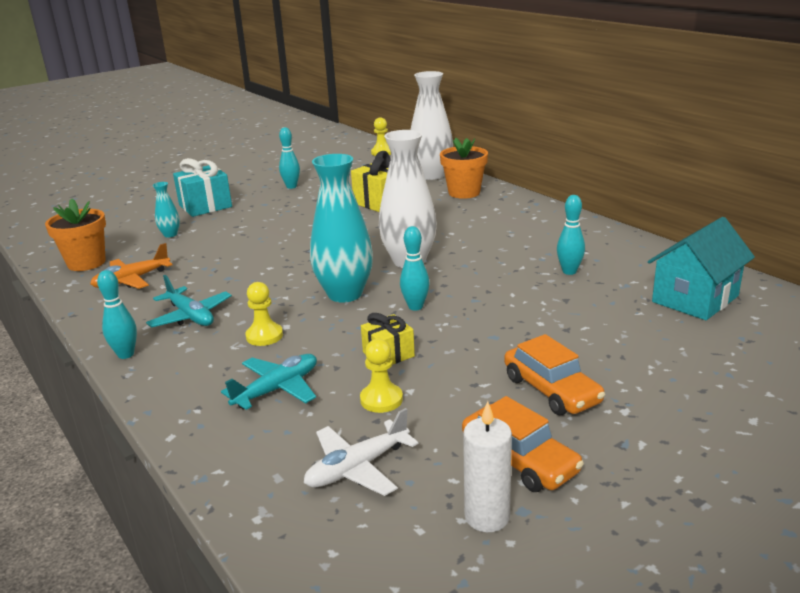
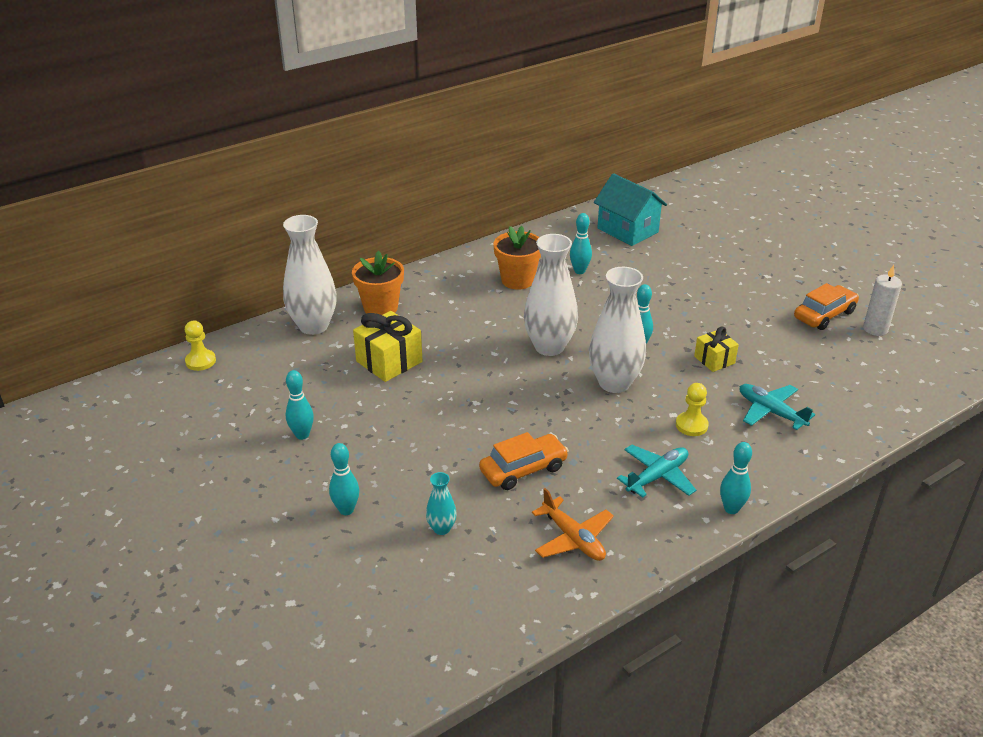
camera: 90 degrees left, 10 degrees up
(86, 263) = (518, 594): orange flower pot -> orange flower pot (517, 280)
(205, 206) = (346, 510): turquoise gift -> turquoise bowling pin
(345, 294) = (614, 383): turquoise vase -> white vase
(357, 468) = (849, 372): white plane -> none
(381, 399) = (774, 363): yellow pawn -> none
(551, 390) = (750, 297): orange car -> orange car (523, 469)

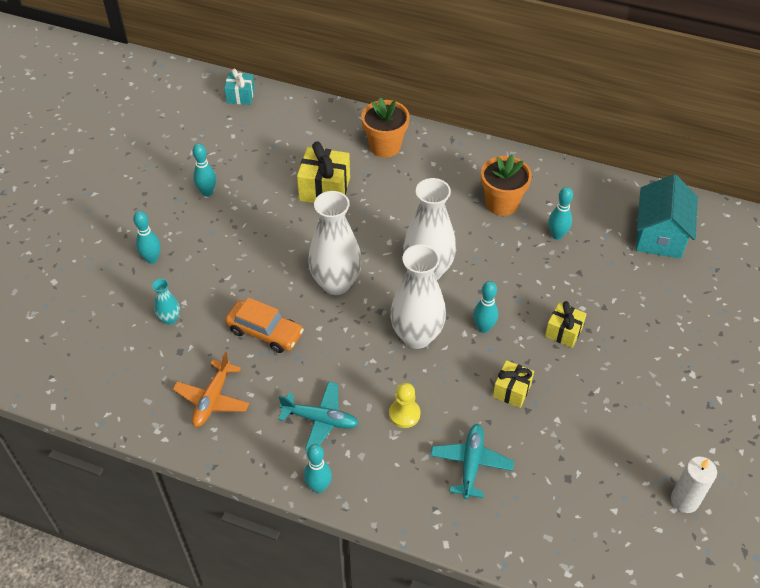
camera: 55 degrees right, 15 degrees up
(200, 361) = (240, 96): yellow pawn -> turquoise gift
(313, 326) = (329, 125): white vase -> white vase (336, 283)
(678, 311) = (563, 332): none -> yellow gift
(824, 315) = (668, 447): orange car -> none

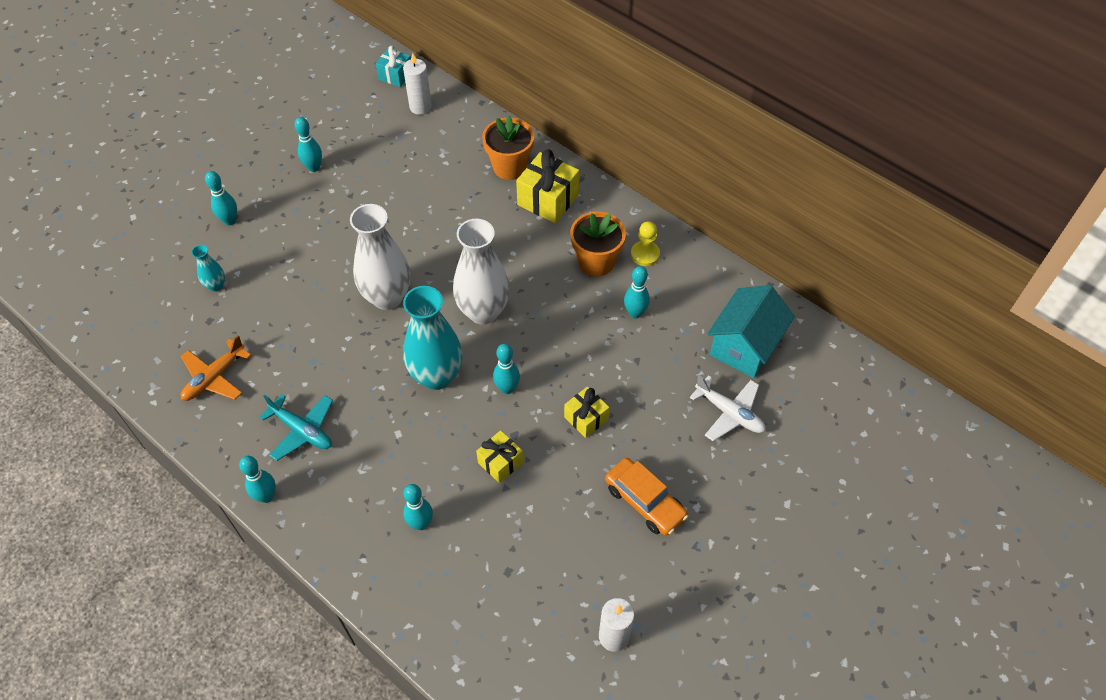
camera: 20 degrees right, 5 degrees up
(265, 332) = (295, 326): orange car -> orange car (645, 501)
(278, 116) = (420, 107): none -> white candle
(324, 189) = (427, 196): yellow gift -> yellow gift (548, 200)
(404, 414) = (383, 451): yellow pawn -> yellow pawn (645, 254)
(417, 336) = (437, 376): white vase -> turquoise vase
(471, 464) = (421, 523): turquoise plane -> turquoise bowling pin
(677, 292) = (729, 413): none -> white plane

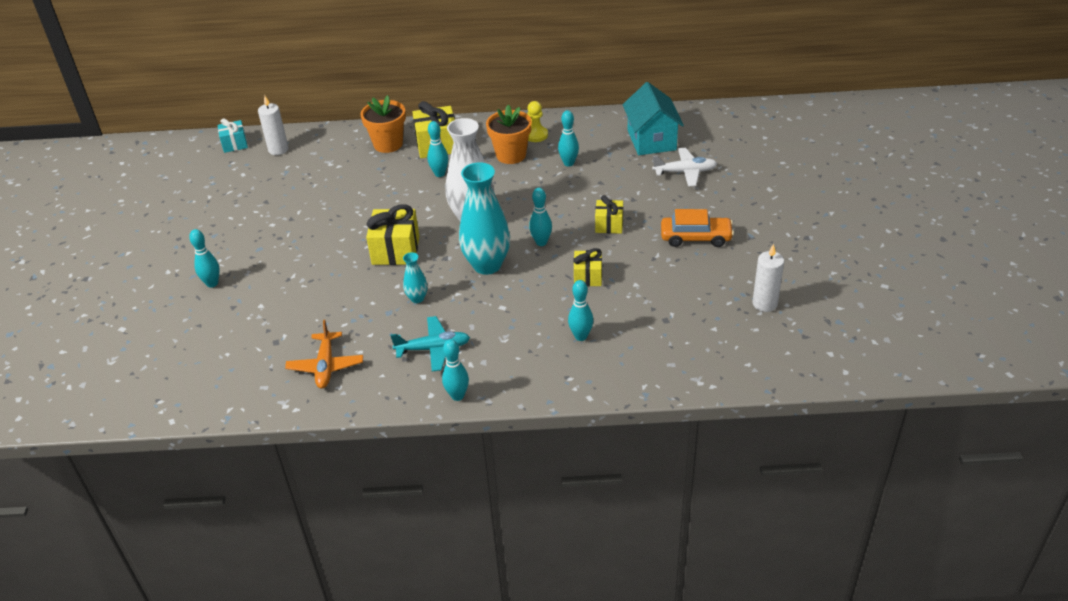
camera: 40 degrees left, 15 degrees down
(216, 285) = (253, 321): turquoise vase -> turquoise vase (417, 298)
(314, 167) = (240, 221): turquoise bowling pin -> turquoise bowling pin (439, 174)
(387, 297) = (396, 250): white vase -> yellow gift

